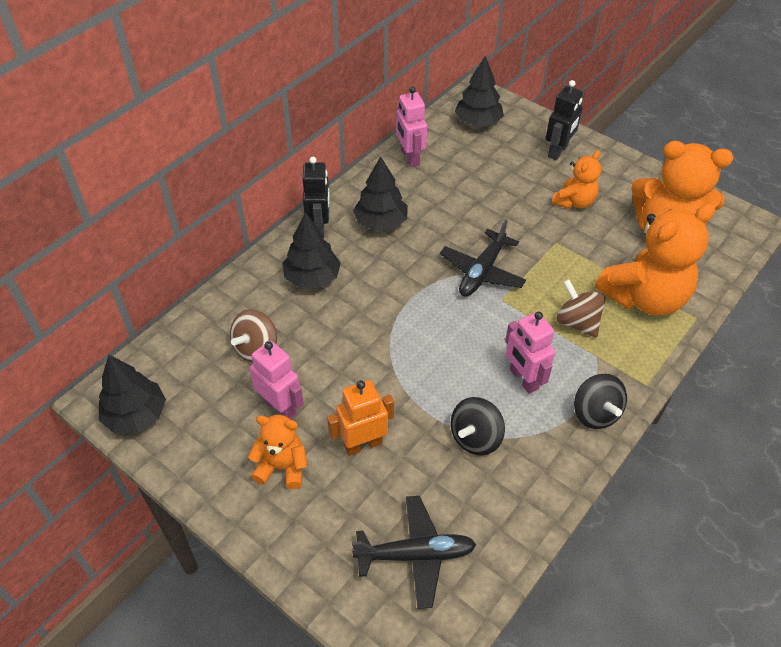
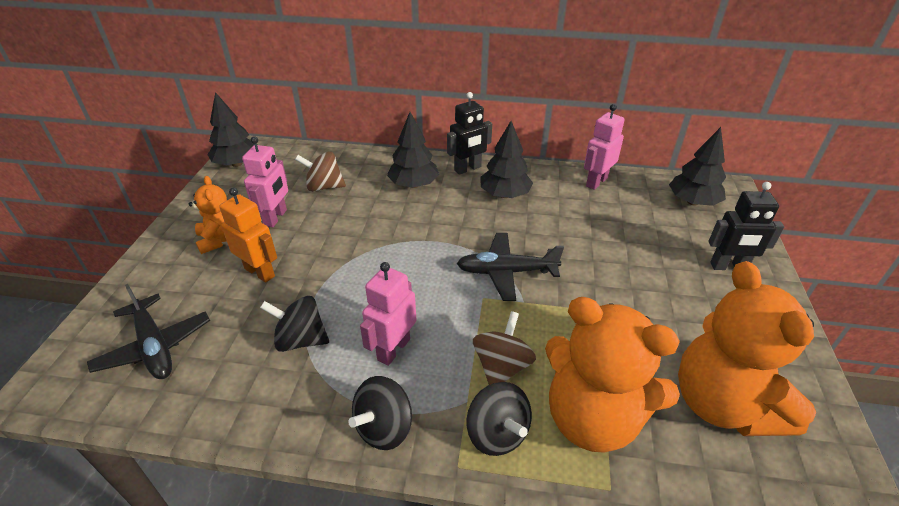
camera: 60 degrees right, 10 degrees down
(574, 202) = (671, 304): orange teddy bear -> none
(631, 352) = (497, 434): none -> black spinning top

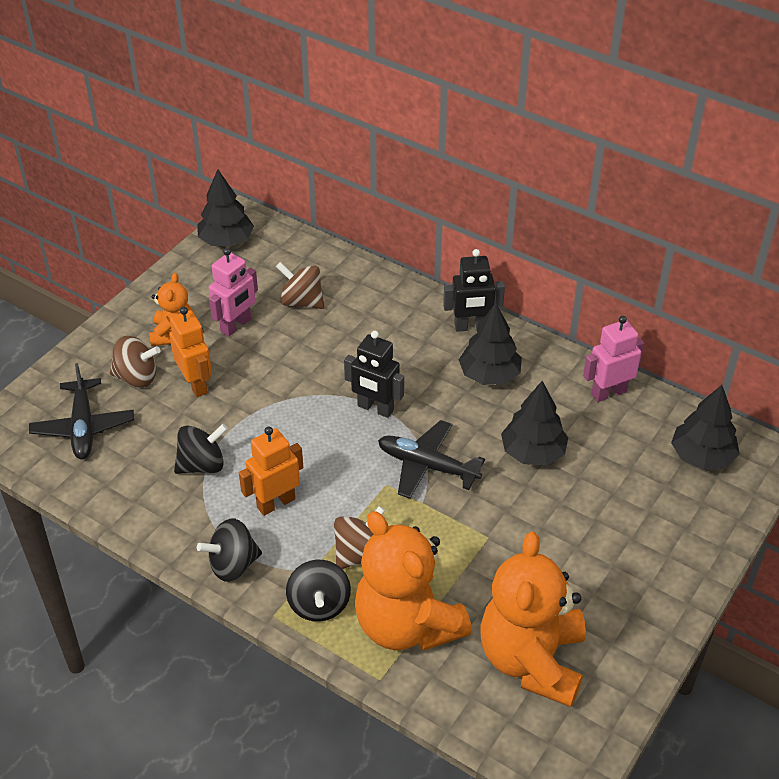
camera: 25 degrees right, 5 degrees up
(197, 284) = (137, 377): none -> brown spinning top
(300, 340) = (202, 465): black spinning top -> black spinning top turned 120 degrees clockwise
(393, 349) = (276, 503): pink robot -> orange robot
(414, 185) = (398, 329): black tree -> black tree (533, 452)
(728, 267) = (667, 544): black robot -> black robot (375, 408)

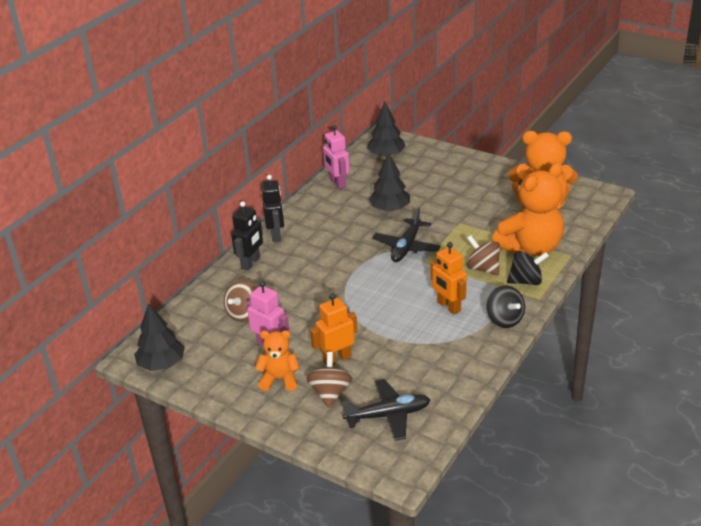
camera: 90 degrees left, 10 degrees down
(202, 465) = (419, 345): black spinning top -> none
(375, 408) = (357, 271): black robot -> black robot (251, 263)
(489, 375) = (323, 226): black tree -> none

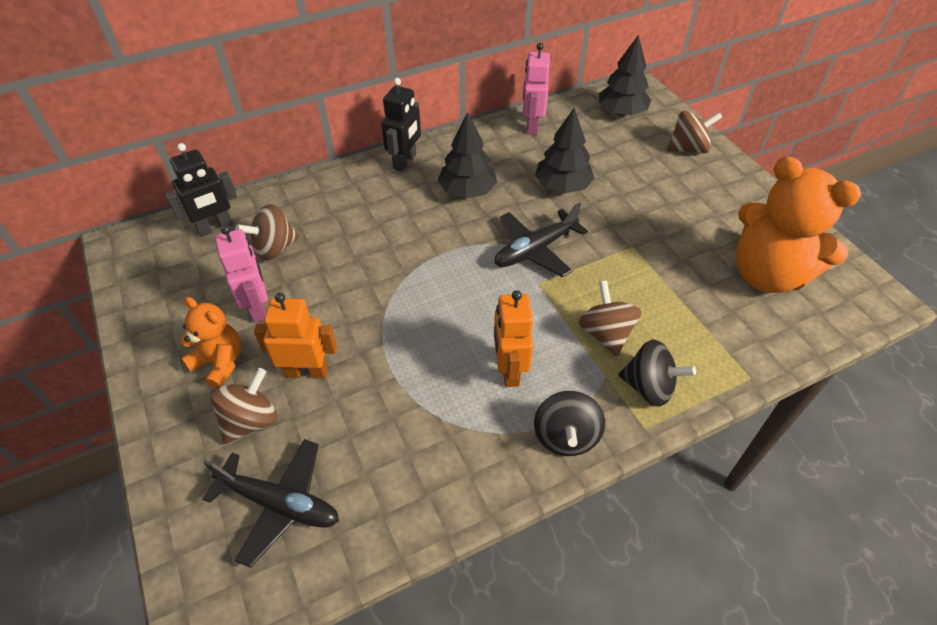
camera: 30 degrees right, 15 degrees up
(161, 364) = (135, 268): black tree -> black tree (467, 191)
(251, 263) = (346, 184): black robot -> black robot (215, 227)
(444, 160) = (688, 148): none -> brown spinning top
(530, 248) = (699, 334): orange teddy bear -> none

